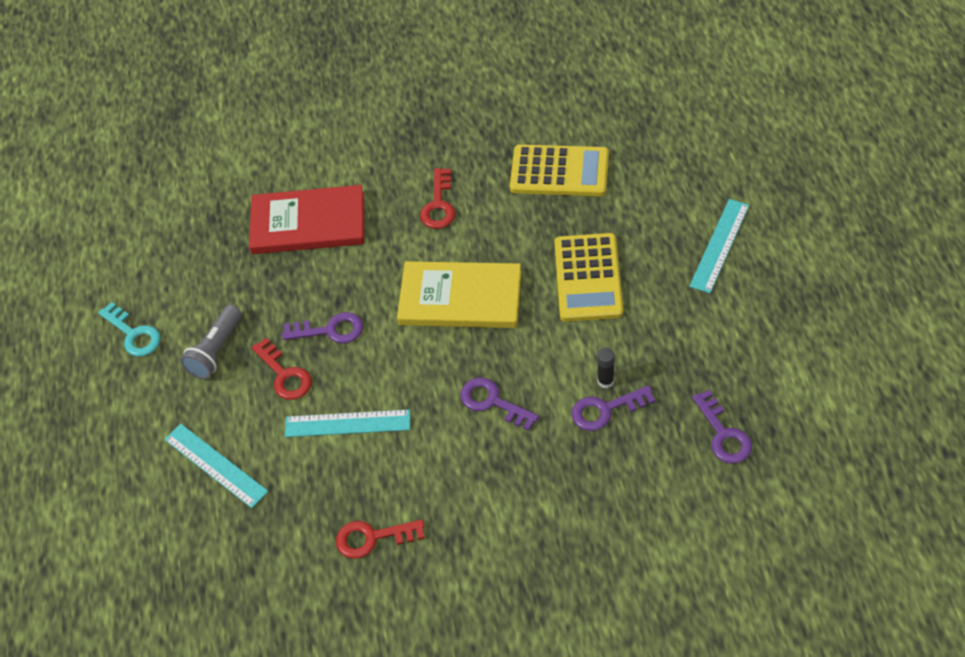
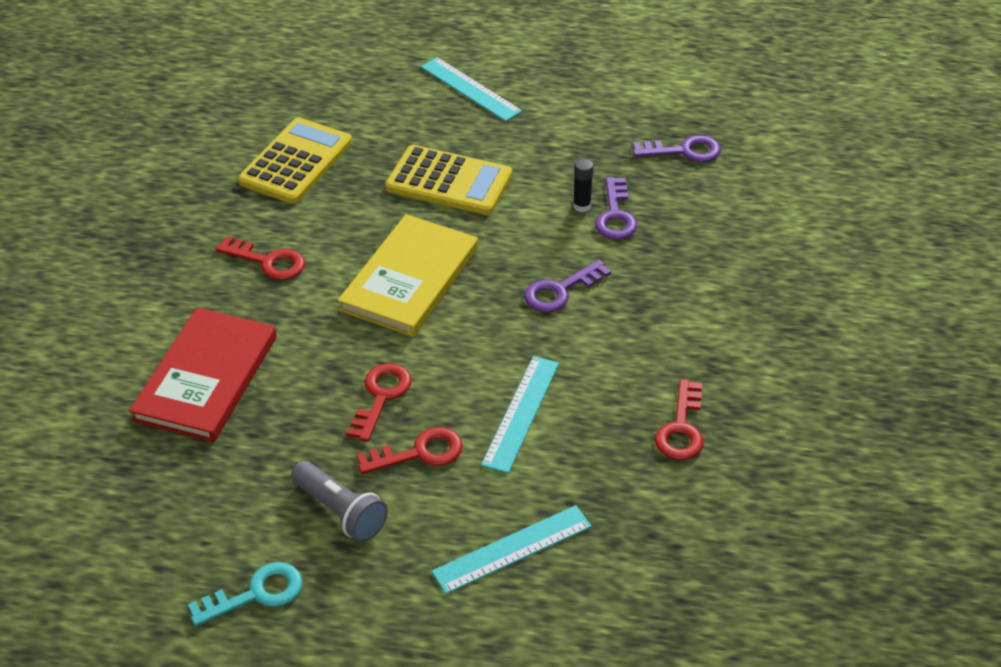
camera: 75 degrees left, 10 degrees down
(330, 330) = (381, 397): purple key -> red key

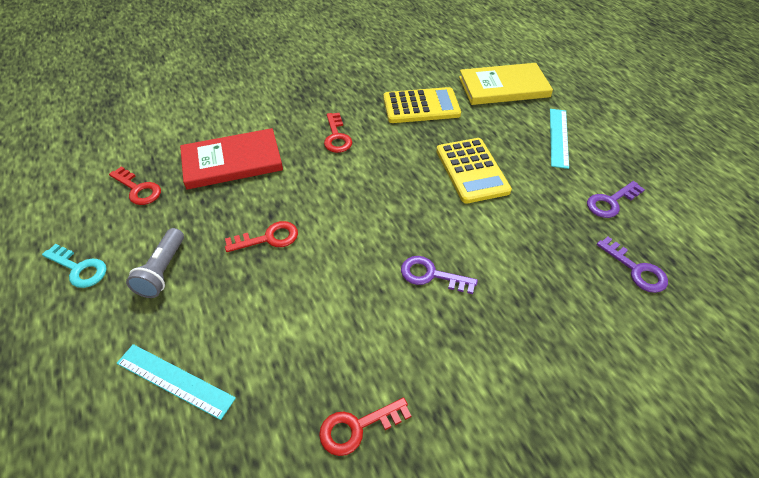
camera: 55 degrees right, 5 degrees up
(409, 279) = (375, 198): yellow book -> yellow book (503, 87)
(419, 453) = (233, 282): red key -> red key (138, 189)
(521, 413) = (303, 316): turquoise ruler -> none
(582, 206) = (520, 243): black glue stick -> none
(615, 215) = (530, 266): purple key -> purple key (611, 202)

